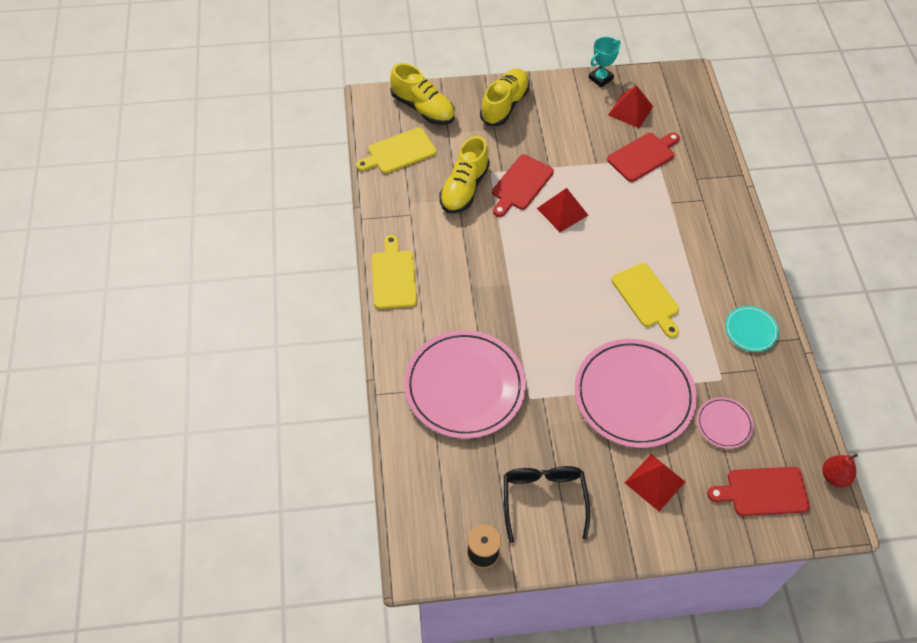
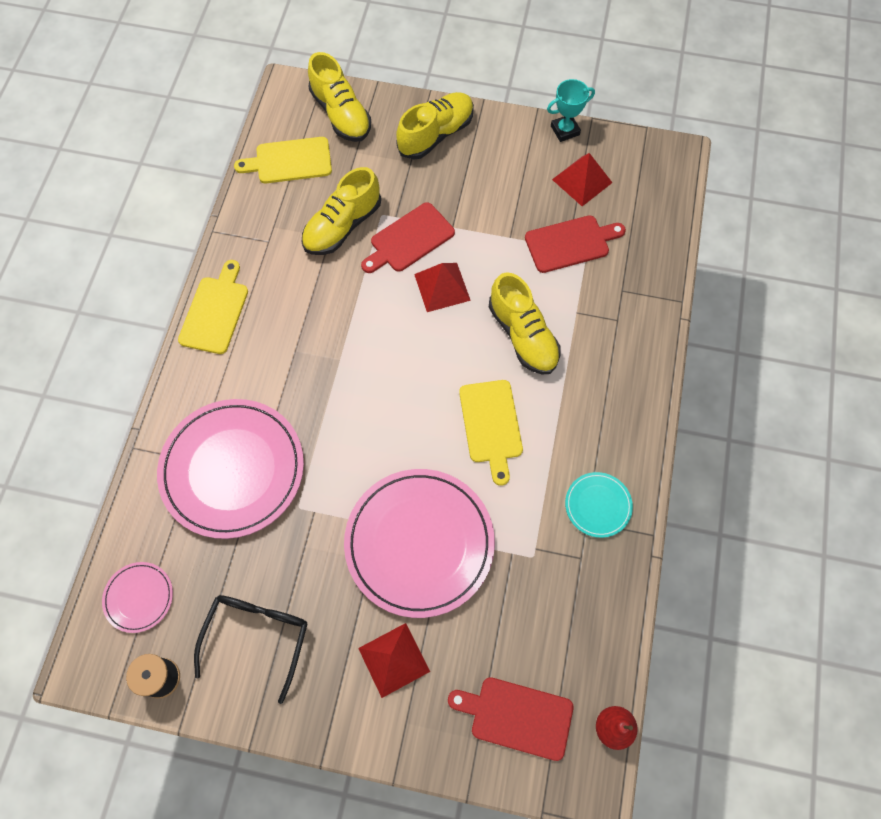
camera: 20 degrees right, 10 degrees up
(639, 229) = (523, 335): none -> yellow shoe
(724, 424) = (509, 615): pink plate -> pink plate (139, 597)

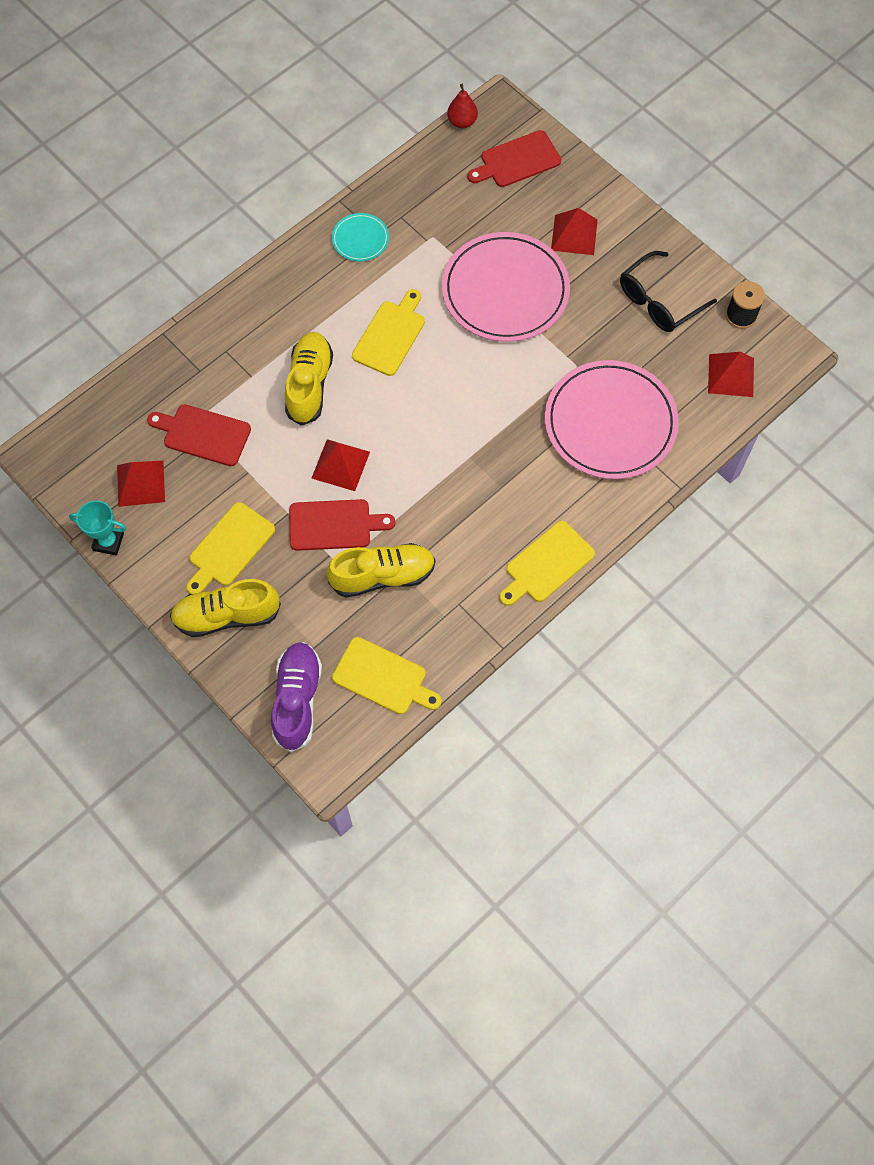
camera: 145 degrees left, 0 degrees up
(139, 597) = (731, 375): pink plate -> red pyramid
(341, 114) = (297, 700): yellow shoe -> purple shoe
(474, 178) = (229, 547): none -> yellow cutting board
(517, 717) = (517, 161): red cutting board -> red cutting board turned 105 degrees clockwise

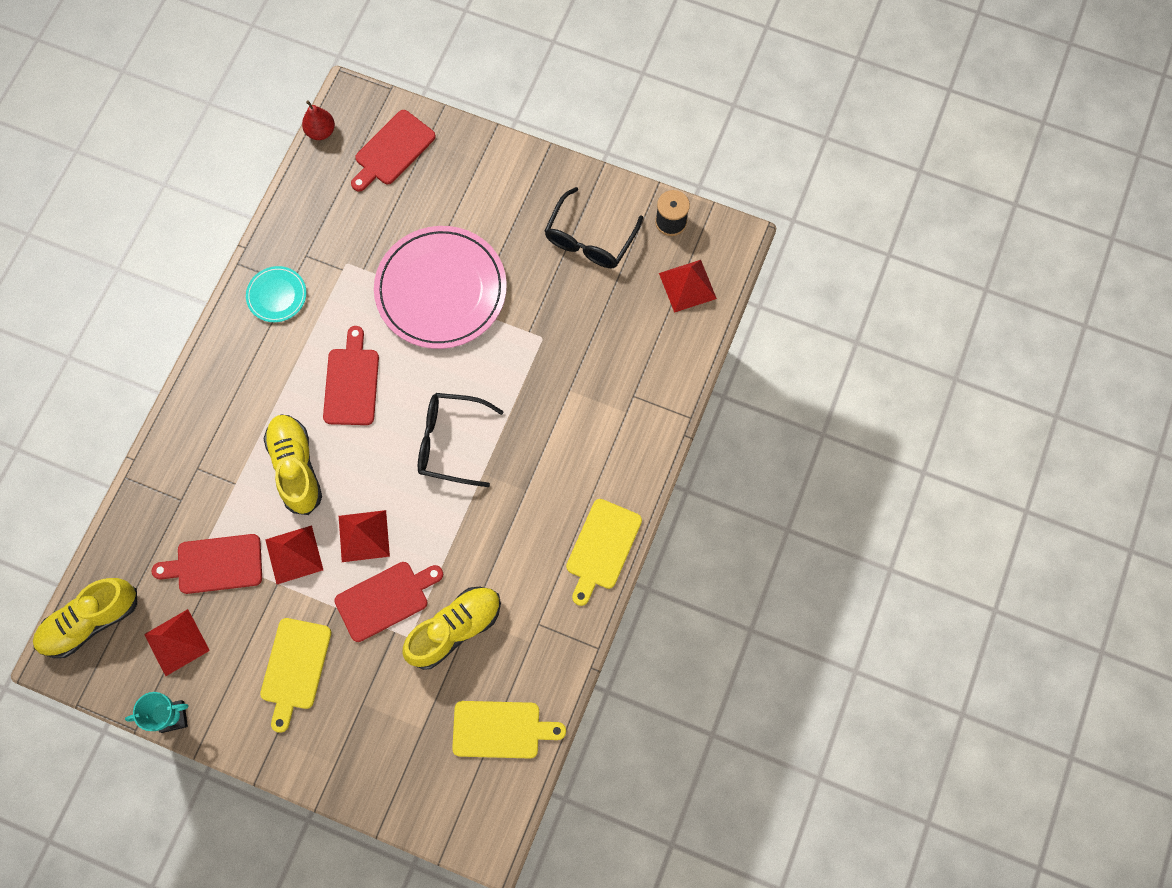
camera: 25 degrees left, 5 degrees up
(227, 615) = (324, 737): yellow shoe -> yellow shoe (91, 621)
(297, 700) = (430, 789): purple shoe -> none
(390, 335) = (351, 383): yellow cutting board -> red cutting board
(454, 419) = (451, 442): none -> black glasses
(574, 235) = (481, 205): red pyramid -> red pyramid (294, 554)
(610, 423) = (598, 381): pink plate -> none

